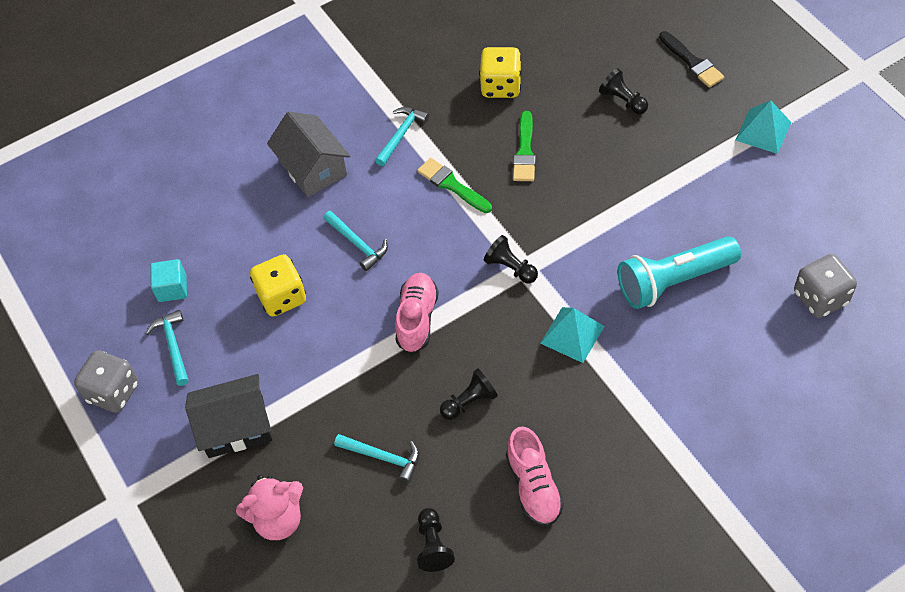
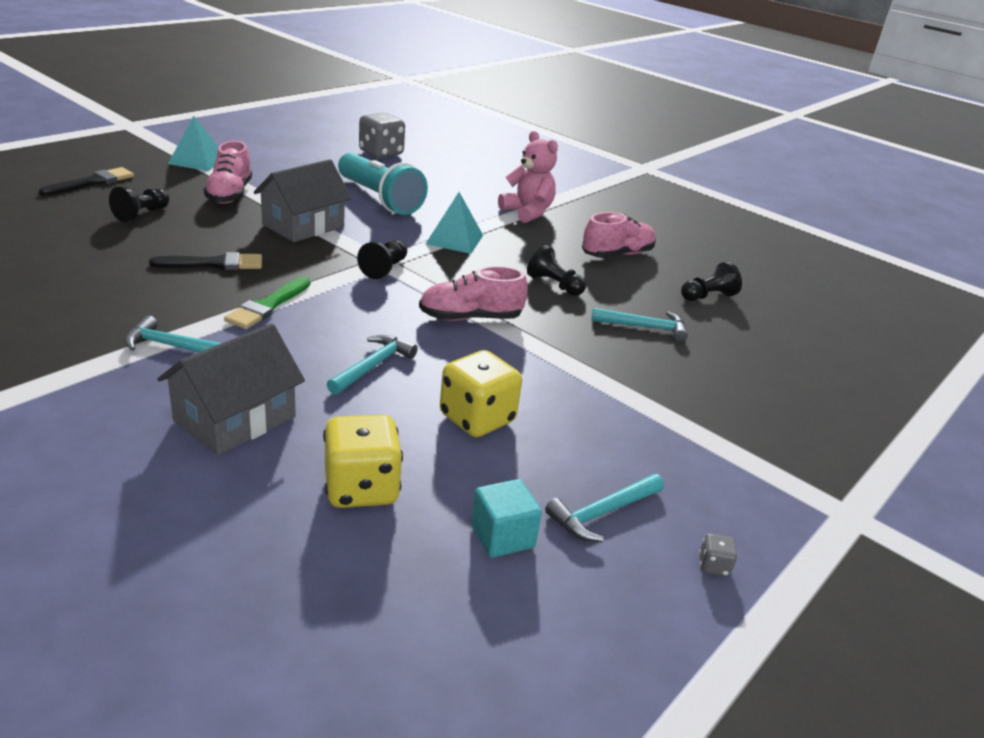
camera: 115 degrees left, 25 degrees down
(113, 392) = (713, 566): grey dice -> grey dice, size x0.42
(235, 427) = (681, 431): black house -> none
(278, 519) = (760, 384): pink teddy bear -> pink teddy bear (527, 212)
(383, 457) = (644, 327): turquoise hammer -> turquoise hammer turned 90 degrees clockwise
(501, 86) = (96, 280): yellow dice -> yellow dice (361, 488)
(525, 151) = (214, 264): green brush -> black brush
(602, 213) = (303, 226): none -> grey house
(674, 158) = (230, 194): none -> pink shoe

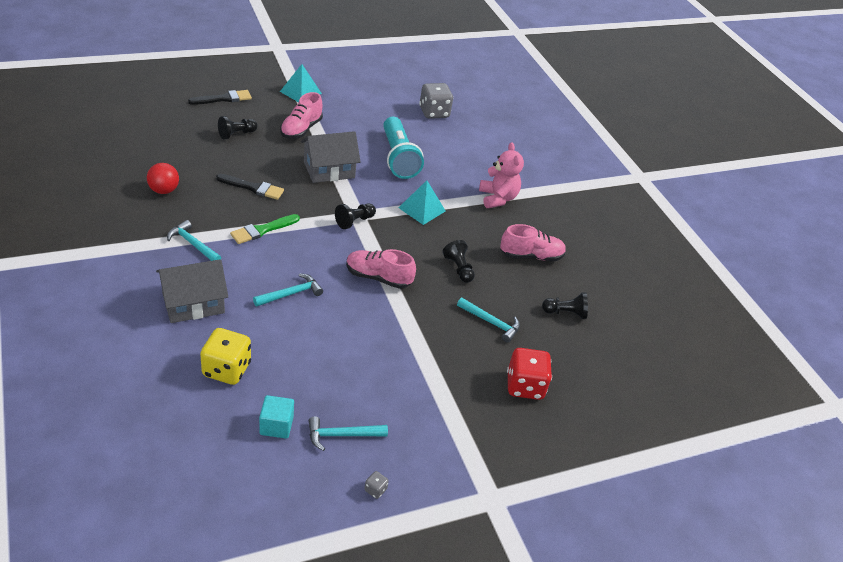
camera: 25 degrees right, 10 degrees up
(75, 295) = (164, 190): none -> red ball
(477, 418) = (322, 350): yellow dice -> none
(748, 379) = (524, 386): none -> red dice

